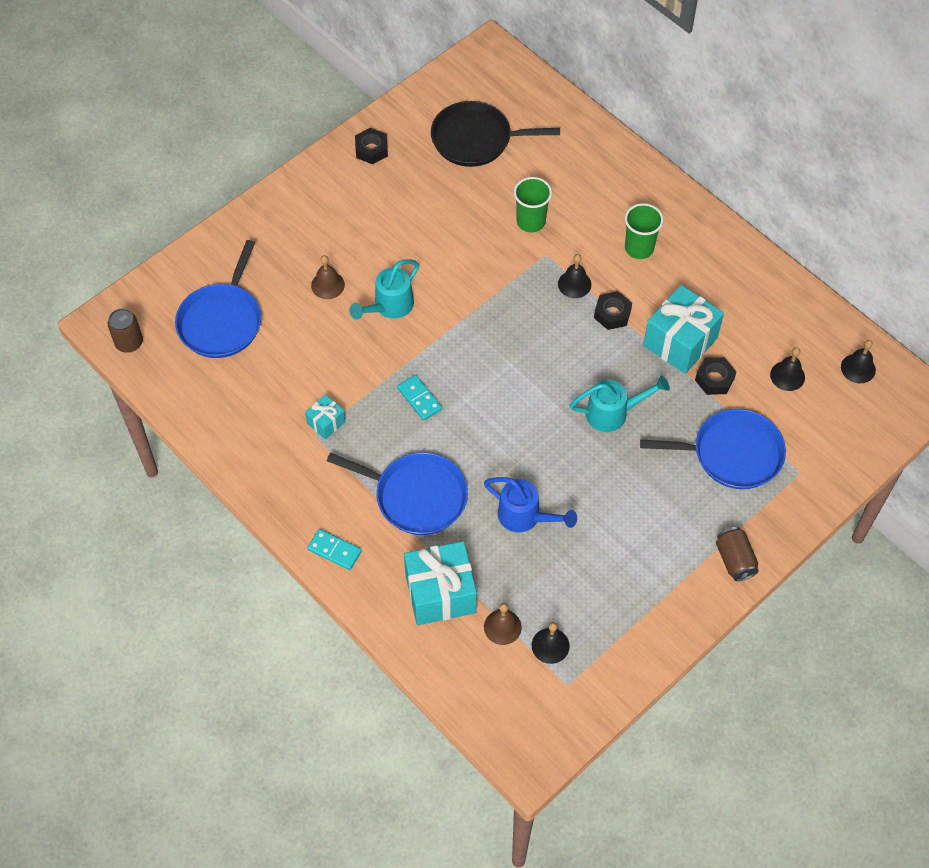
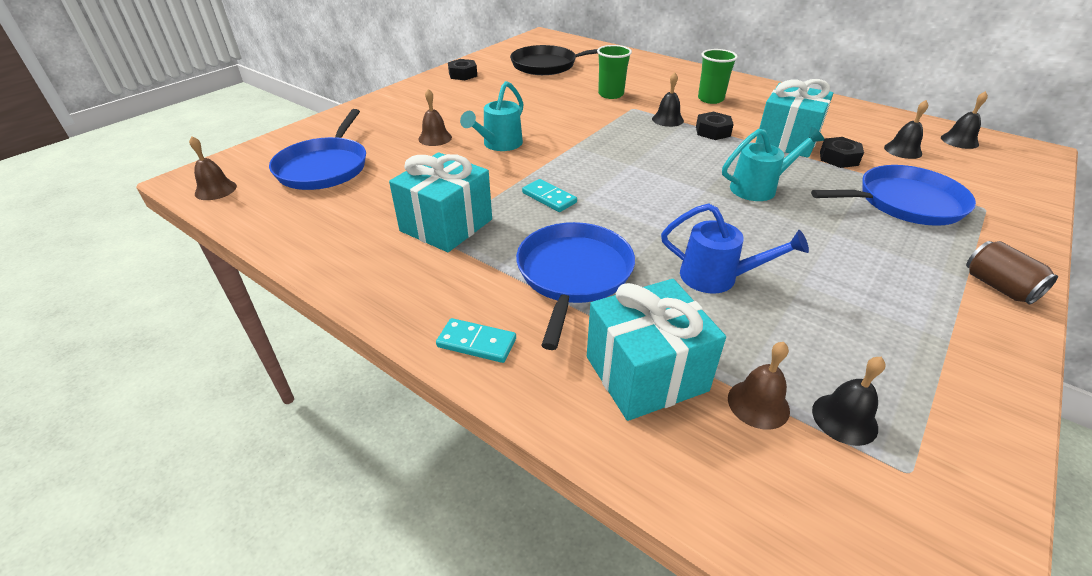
camera: 10 degrees left, 20 degrees down
(129, 343) = (215, 190): brown can -> brown bell
(326, 422) = (446, 225): turquoise gift -> turquoise gift, size x2.02
(416, 496) = (573, 274): blue pan -> blue pan turned 90 degrees counterclockwise

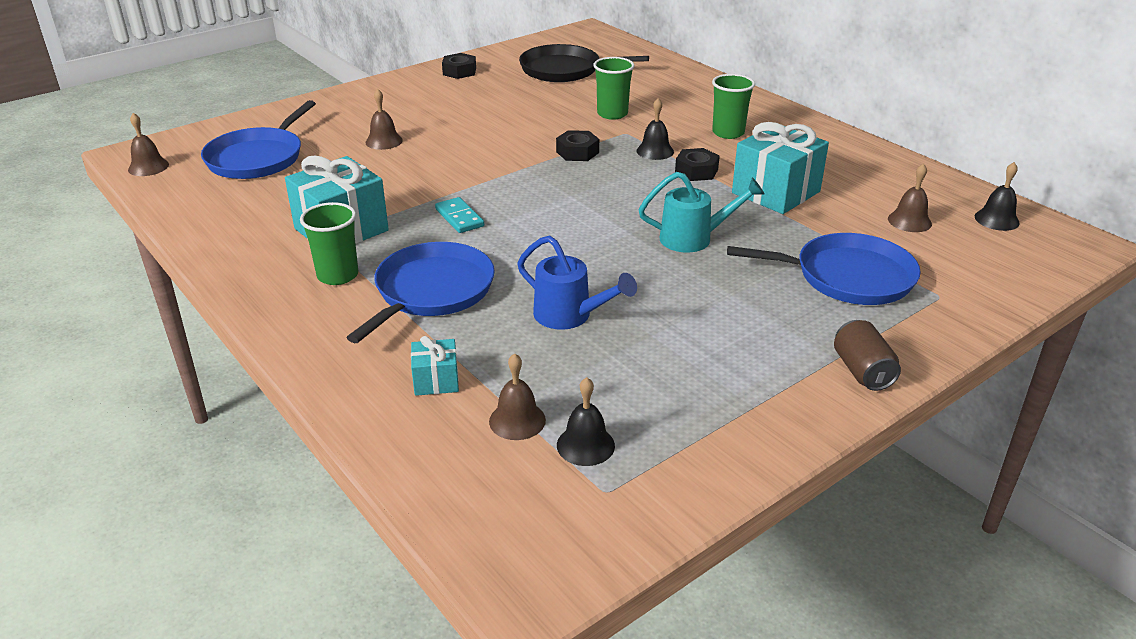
camera: 15 degrees right, 5 degrees down
(471, 273) = (337, 275): none -> green cup
(476, 343) = (306, 332): turquoise domino -> none
(499, 144) = (446, 156): turquoise watering can -> none
(646, 373) = (436, 381): turquoise gift -> turquoise gift, size x0.49
(838, 158) = (819, 219): black nut -> black nut (577, 152)
(903, 150) = (909, 221): black bell -> brown bell

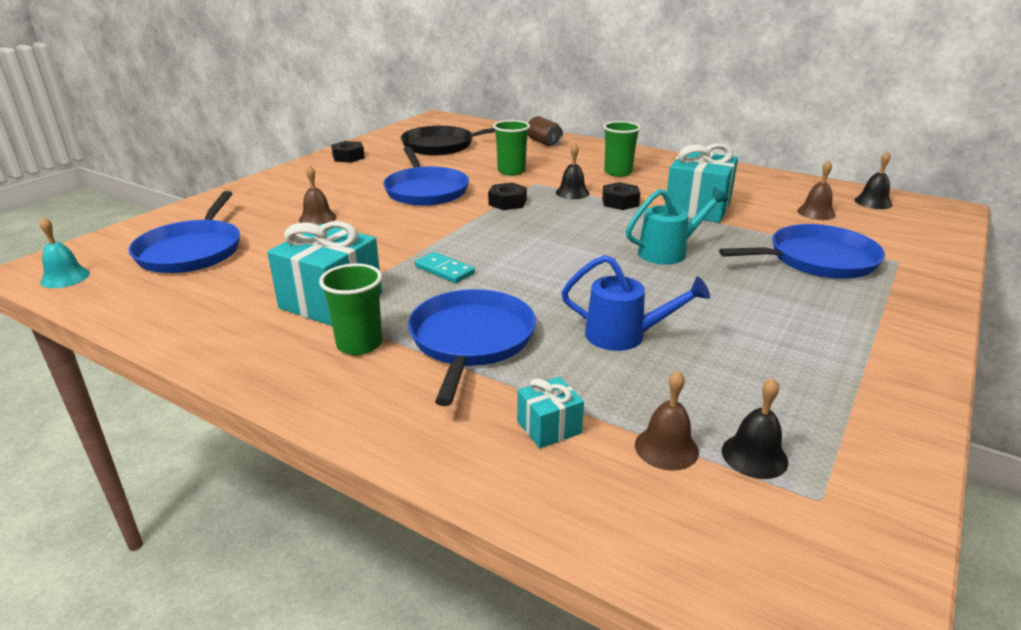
camera: 20 degrees left, 5 degrees down
(148, 167) = (65, 277): brown bell -> turquoise bell
(506, 125) = (426, 190): none -> blue pan
(862, 371) = (909, 330): brown can -> brown can (544, 142)

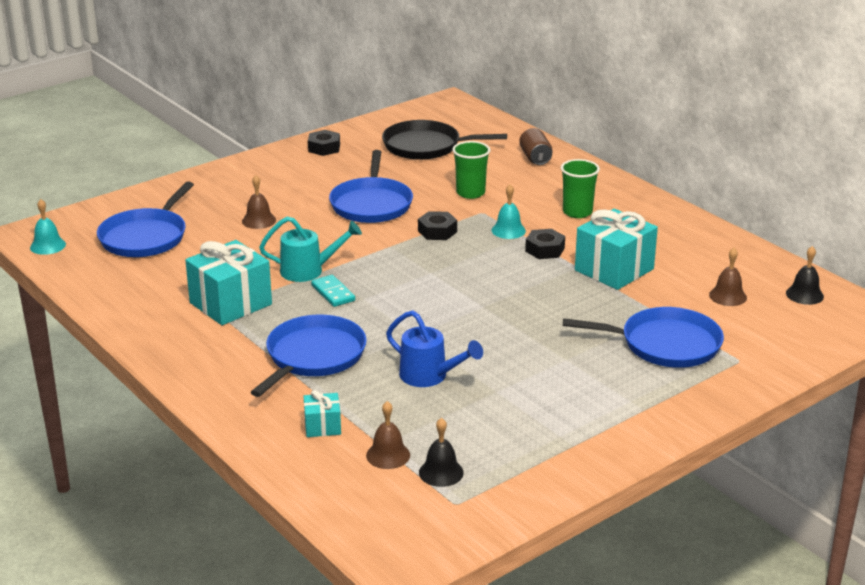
camera: 20 degrees right, 0 degrees up
(359, 344) = (233, 343): green cup -> none
(572, 193) = (508, 230): black bell -> turquoise bell
(668, 252) = (537, 311): turquoise watering can -> turquoise watering can (308, 271)

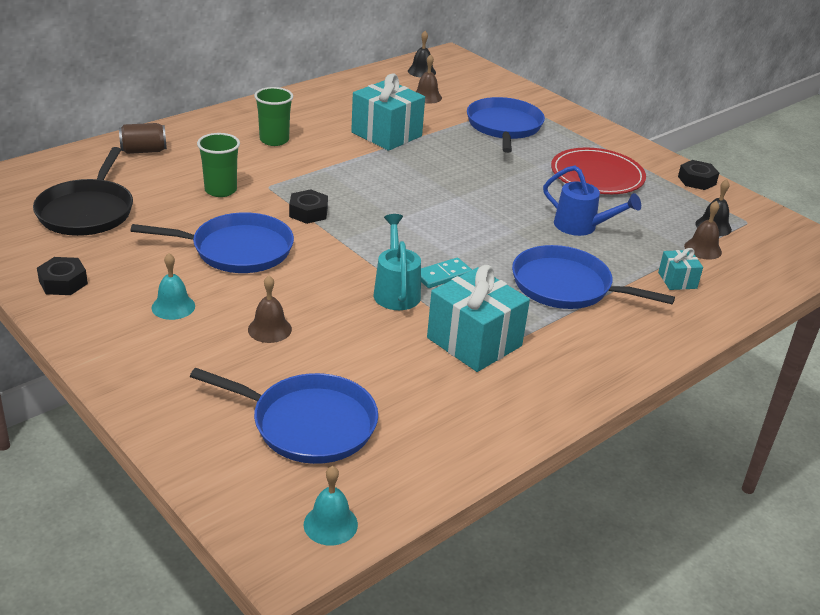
camera: 95 degrees left, 5 degrees up
(429, 376) = (581, 227): blue watering can -> blue watering can turned 90 degrees clockwise
(508, 230) = (309, 175): turquoise bell -> turquoise bell (173, 306)
(544, 250) = (349, 161): black nut -> black nut (697, 180)
(553, 400) = (597, 175): none -> red plate

